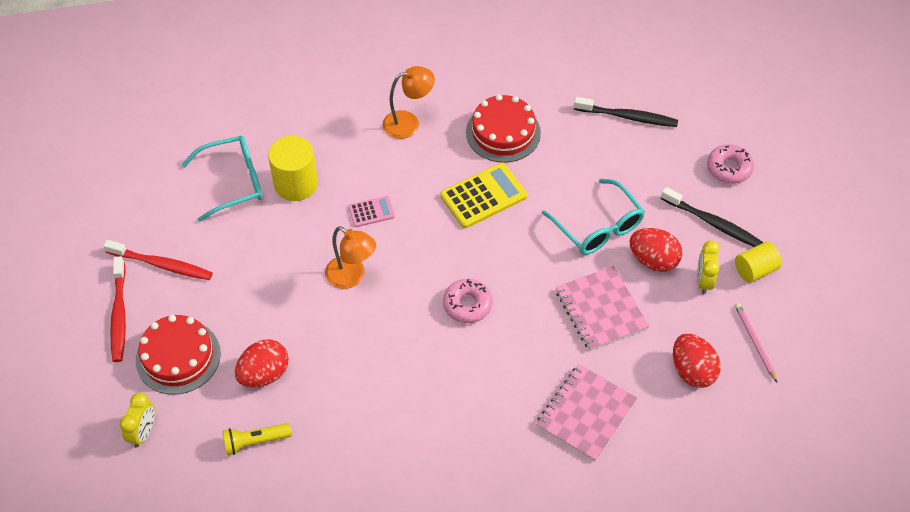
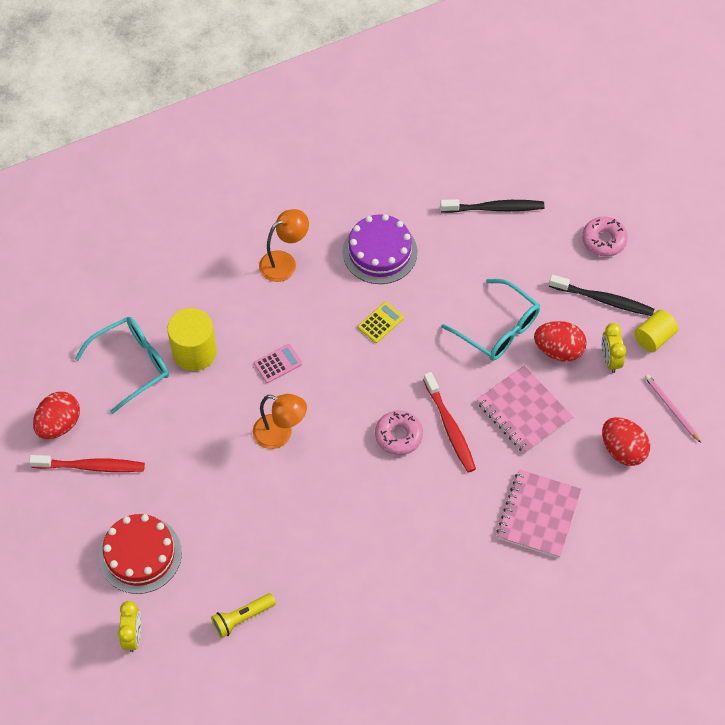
camera: 15 degrees left, 5 degrees up
(119, 314) = (67, 526): red toothbrush -> red toothbrush (450, 427)
(264, 374) = (228, 551): red egg -> red egg (59, 424)
(483, 196) = (380, 322): yellow calculator -> yellow calculator, size x0.55
(503, 132) = (380, 252): red cake -> purple cake

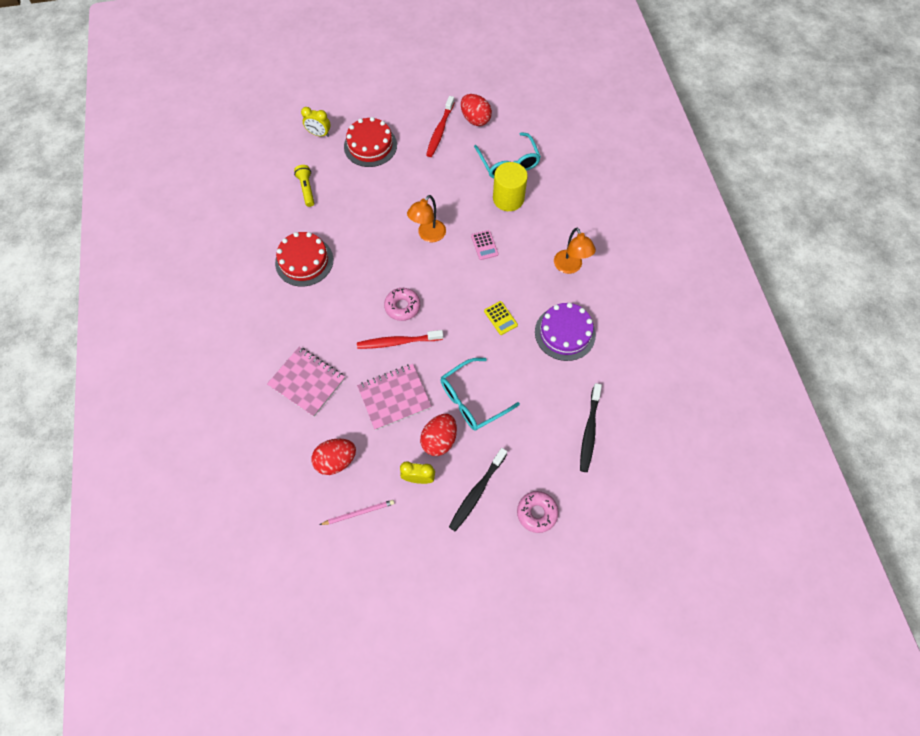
camera: 105 degrees right, 5 degrees up
(365, 579) = (304, 261): none -> red cake
(653, 337) = (428, 522): yellow cylinder -> none

